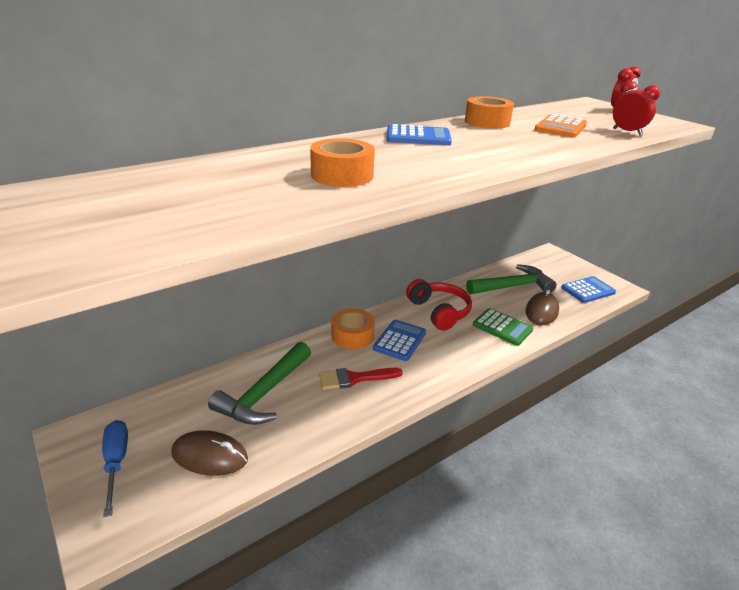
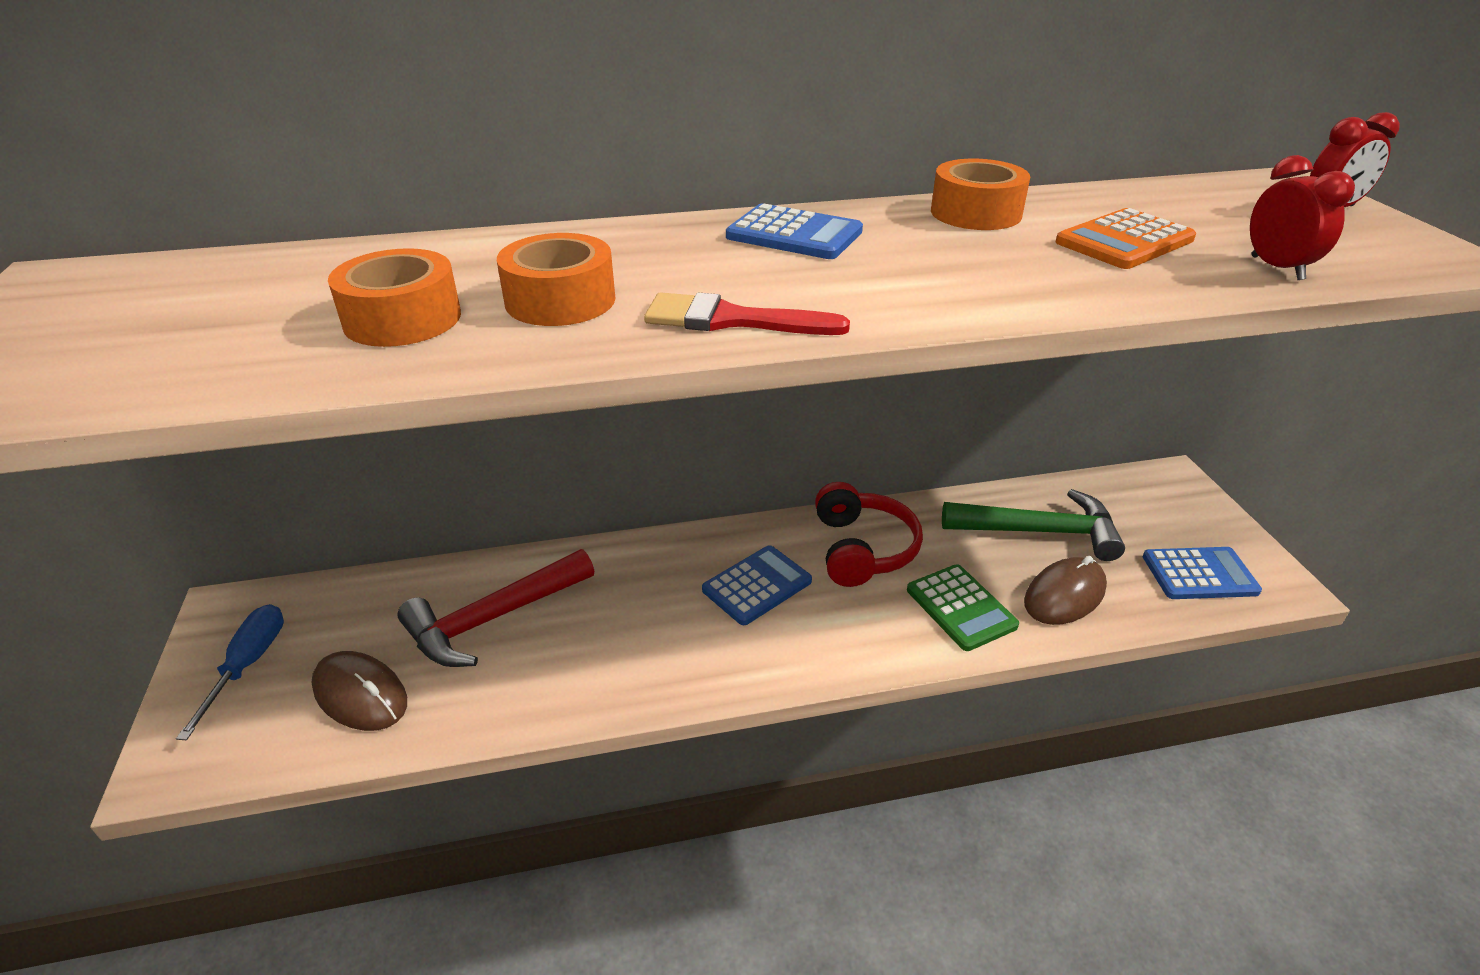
camera: 25 degrees right, 5 degrees up
(264, 393) = (492, 619): green hammer -> red hammer
(352, 335) = (685, 557): orange tape -> orange tape (402, 319)
(355, 378) = (639, 633): red brush -> red brush (731, 320)

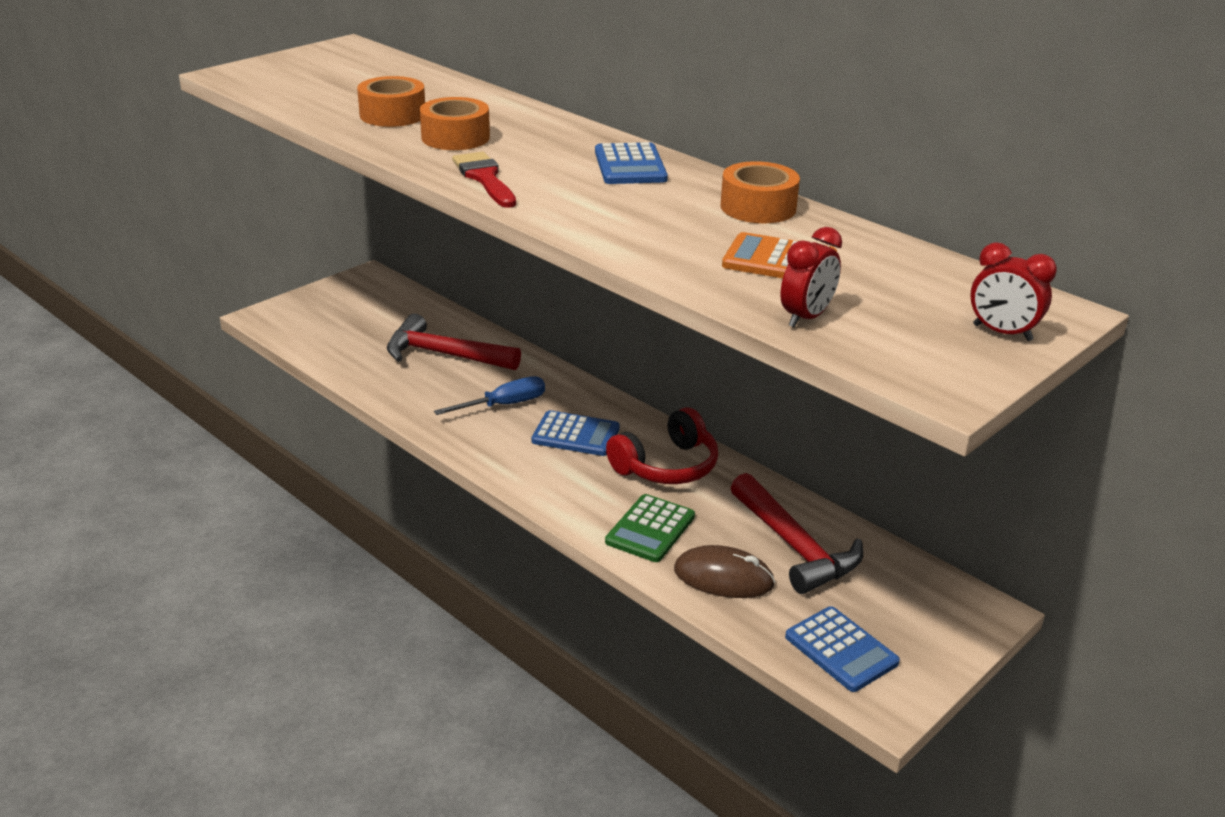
camera: 55 degrees right, 5 degrees down
(248, 665) = (339, 302): blue screwdriver -> blue screwdriver (504, 405)
(360, 694) = (351, 342): brown mouse -> none
(1040, 531) = (795, 547): green hammer -> red hammer

